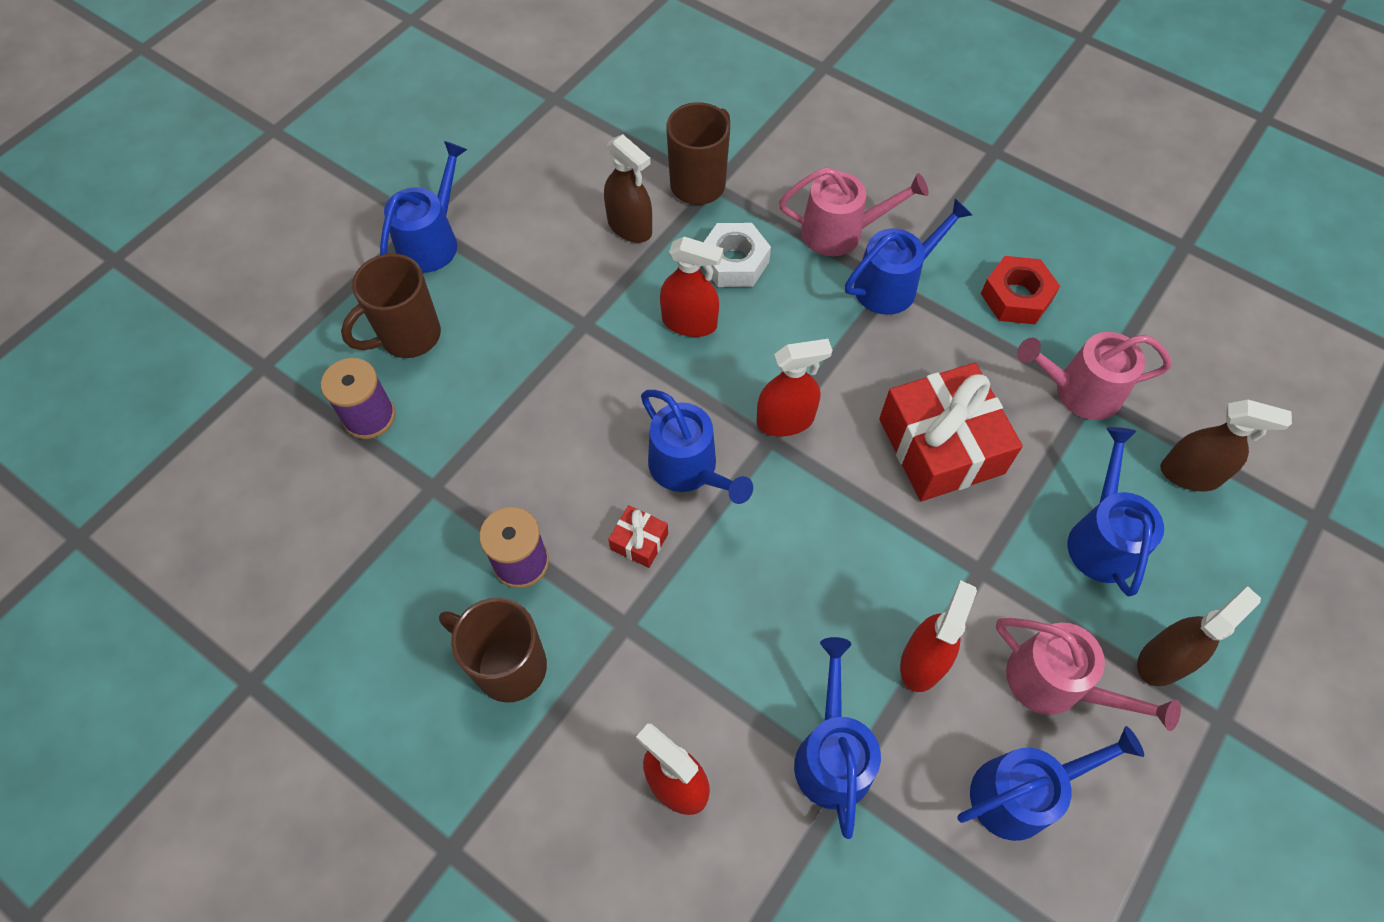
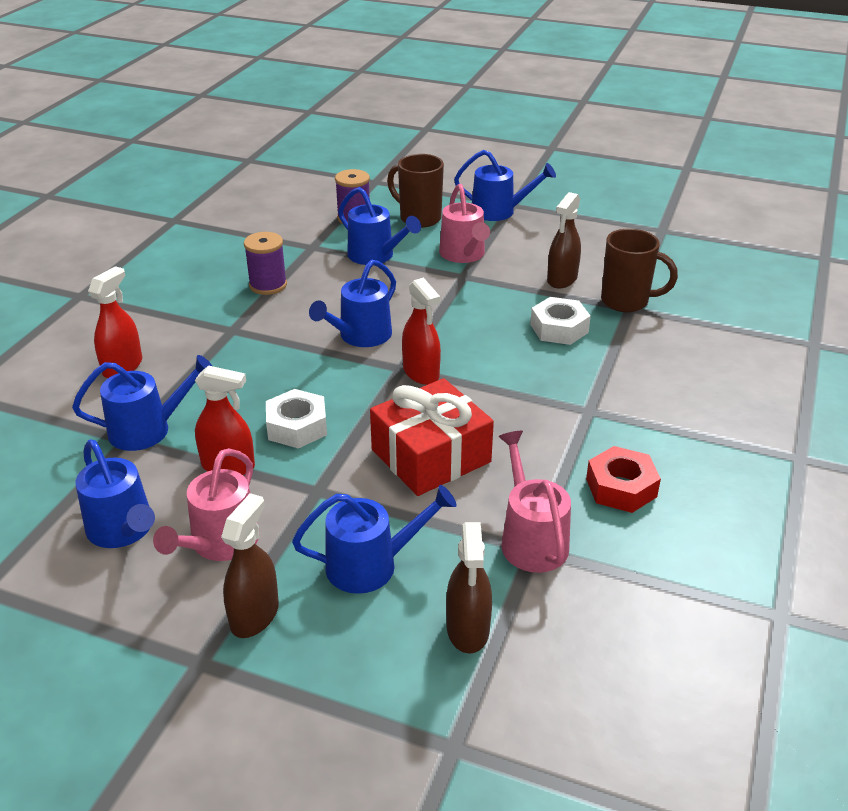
camera: 75 degrees right, 25 degrees down
(508, 665) = (196, 293): brown mug -> none
(639, 541) = (296, 325): red gift -> none
(689, 322) = (489, 317): red spray bottle -> none
(840, 232) = (626, 376): pink watering can -> pink watering can (464, 255)
(862, 573) = (297, 427): none -> white nut
(892, 284) = (588, 411): blue watering can -> blue watering can (375, 256)
(1163, 660) = (254, 615): brown spray bottle -> brown spray bottle turned 105 degrees counterclockwise

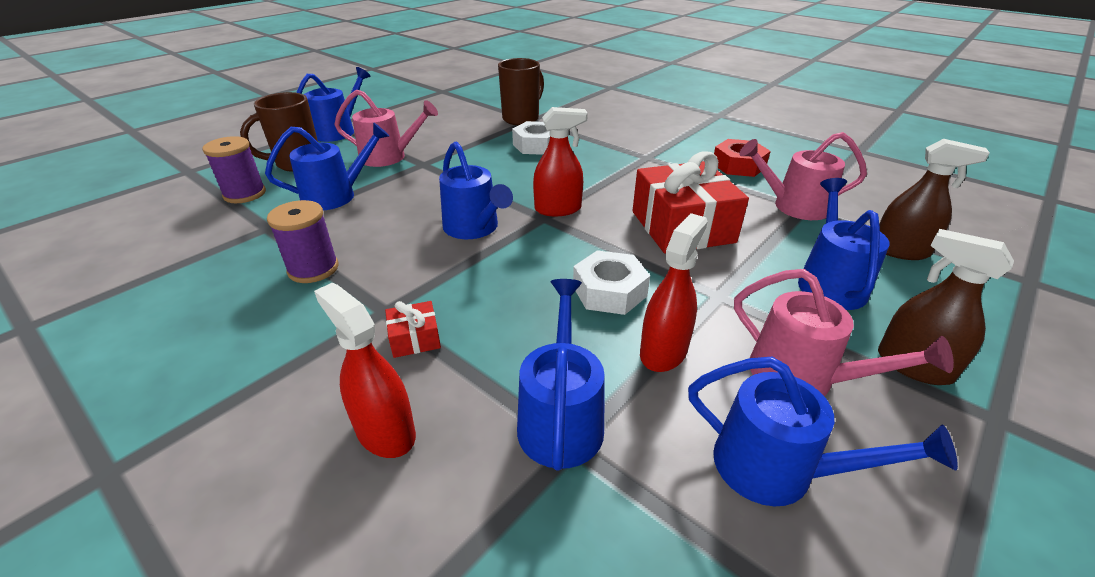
camera: 70 degrees left, 0 degrees up
(123, 530) = (776, 469): blue watering can -> blue watering can turned 45 degrees clockwise
(206, 351) = (415, 338): none -> red gift
(562, 279) = (470, 131): brown spray bottle -> none

